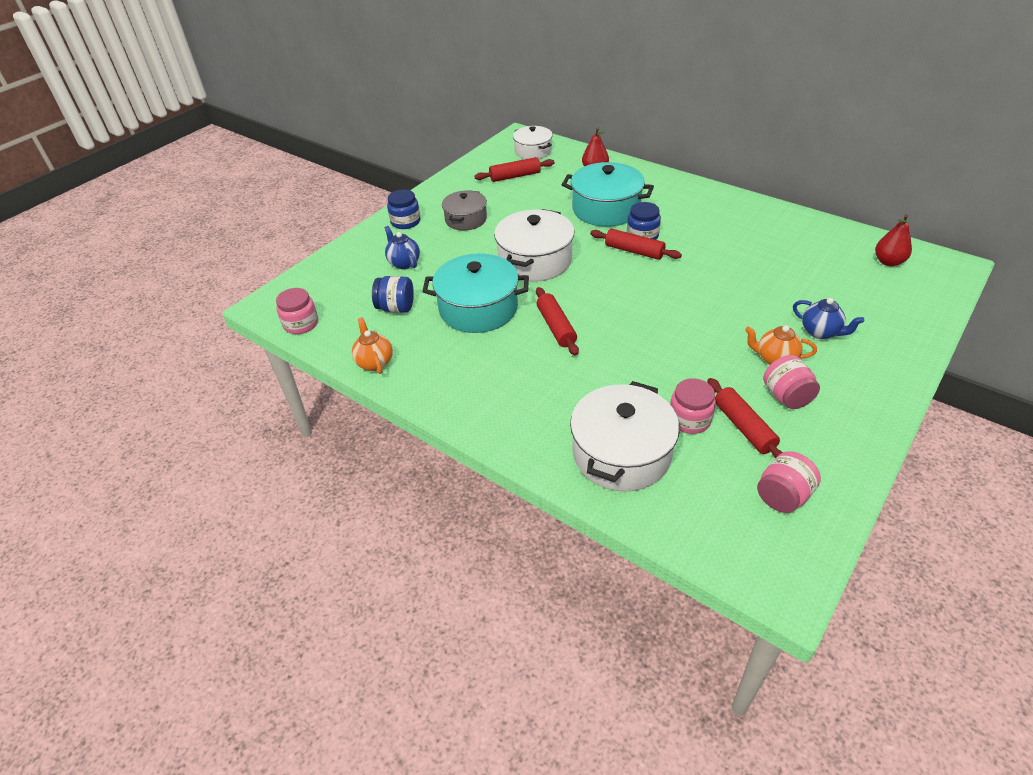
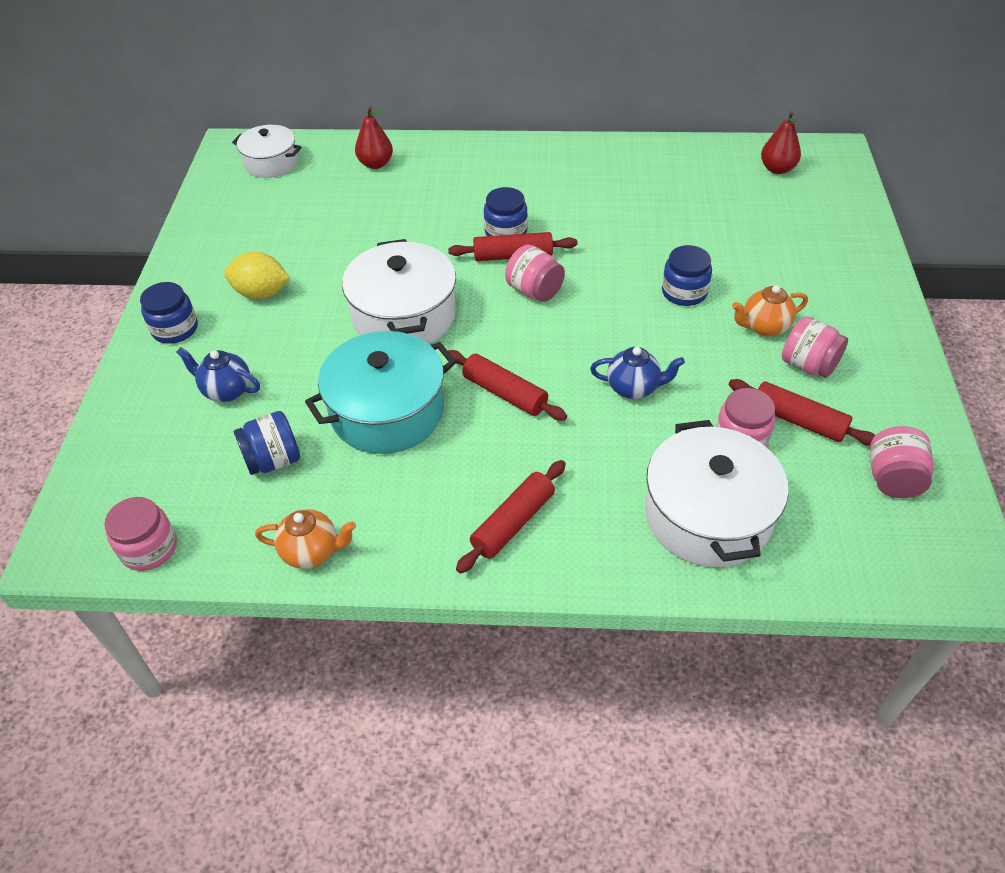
camera: 35 degrees left, 5 degrees up
(374, 362) = (312, 551): orange teapot -> orange teapot turned 150 degrees clockwise
(466, 219) = (261, 293): grey pot -> yellow lemon
(515, 176) = (276, 207): red rolling pin -> red rolling pin (513, 523)
(606, 209) = (433, 212): turquoise pot -> none
(629, 276) = (534, 291): none -> pink jar
(734, 315) = (684, 292): none -> blue jar
(820, 332) = (780, 276): blue teapot -> blue teapot (633, 388)

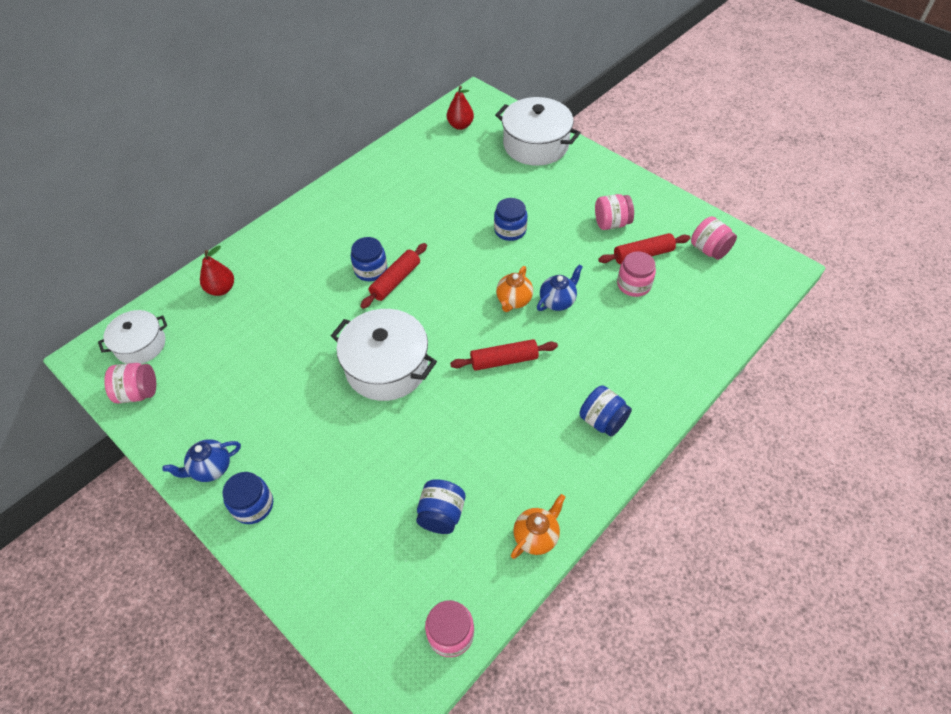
camera: 50 degrees left, 5 degrees up
(226, 390) = (350, 506): blue teapot -> blue teapot (211, 468)
(261, 293) = (276, 431): yellow lemon -> none
(387, 411) = (460, 427): turquoise pot -> none
(513, 523) = (602, 421): red rolling pin -> blue jar
(534, 291) = (437, 291): pink jar -> pink jar (138, 392)
(707, 515) = (670, 334): white pot -> white pot (535, 145)
(764, 327) = (569, 219): orange teapot -> orange teapot (513, 301)

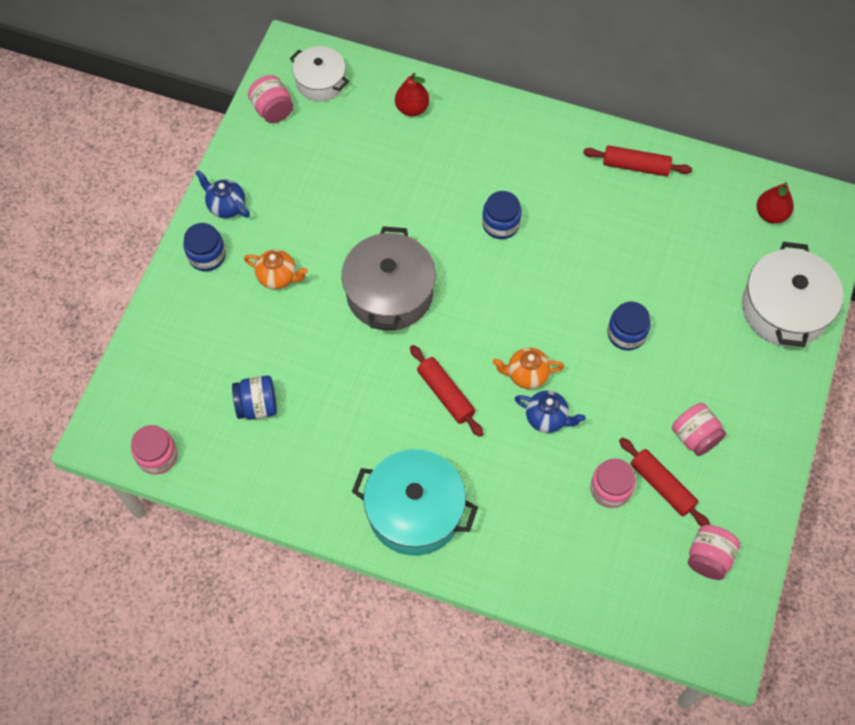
camera: 65 degrees right, 10 degrees up
(387, 367) = (389, 293): white pot -> grey pot
(395, 280) = (498, 253): red rolling pin -> red rolling pin (635, 166)
(536, 536) = (268, 492): orange teapot -> orange teapot (278, 277)
(602, 421) = (415, 511): blue jar -> turquoise pot

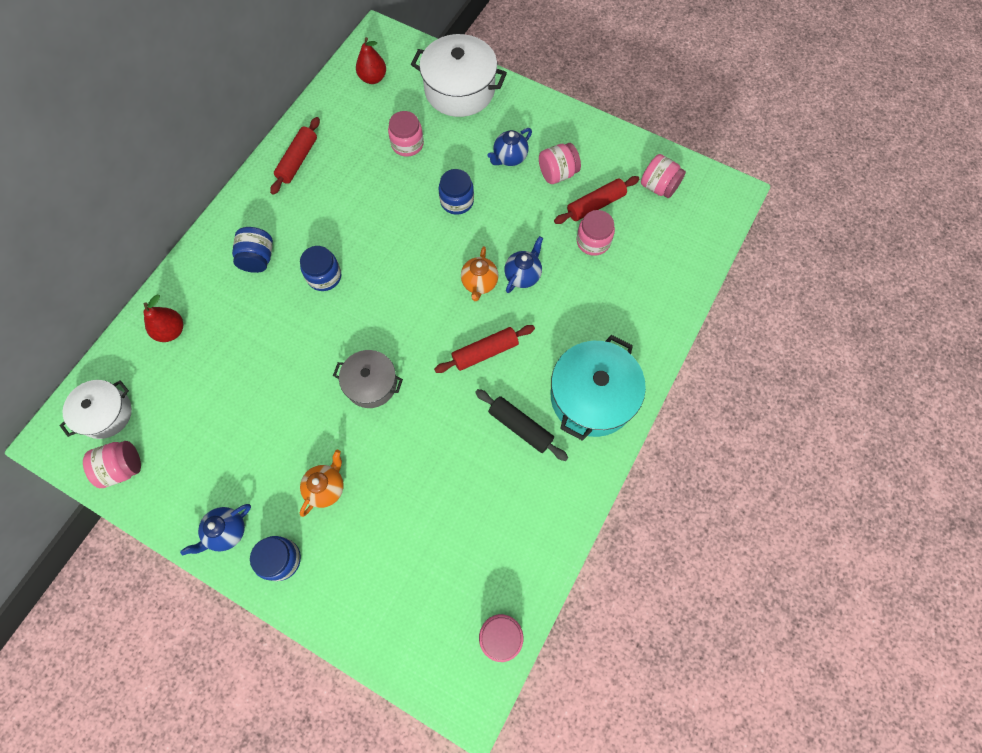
camera: 80 degrees left, 5 degrees up
(257, 406) = (464, 526): blue jar -> blue jar (258, 258)
(367, 442) = (520, 427): none -> black rolling pin
(389, 293) = (371, 384): grey pot -> grey pot, size x0.62
(689, 268) = (407, 144): none -> pink jar
(701, 380) = (509, 158): none -> blue teapot

